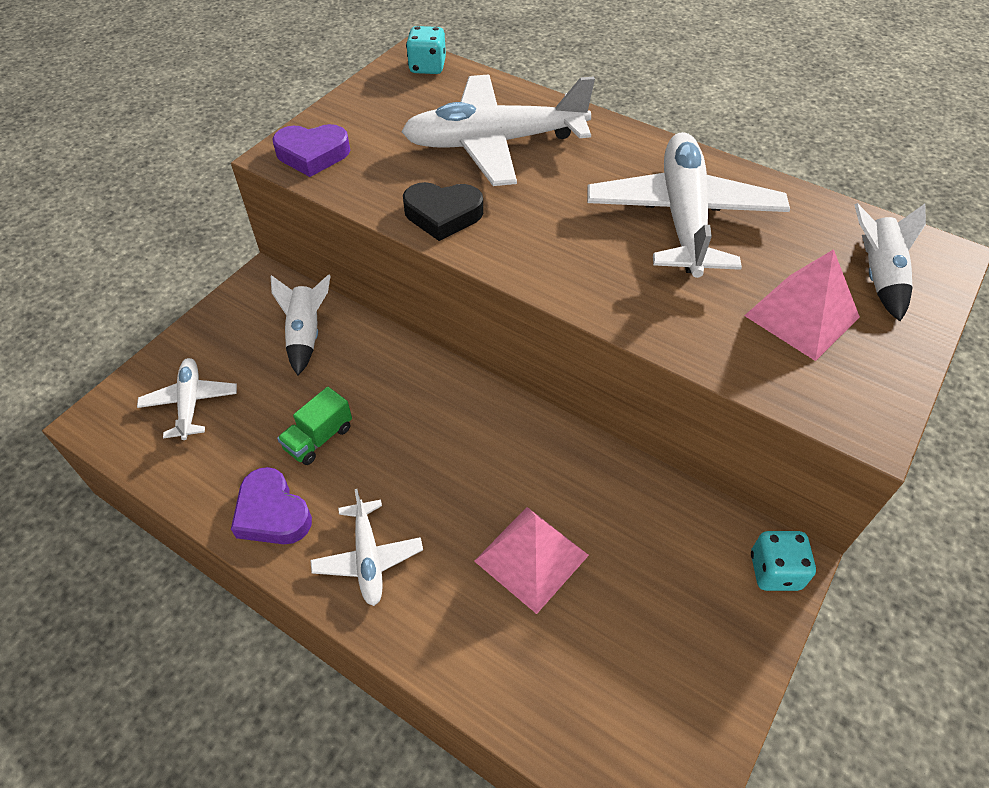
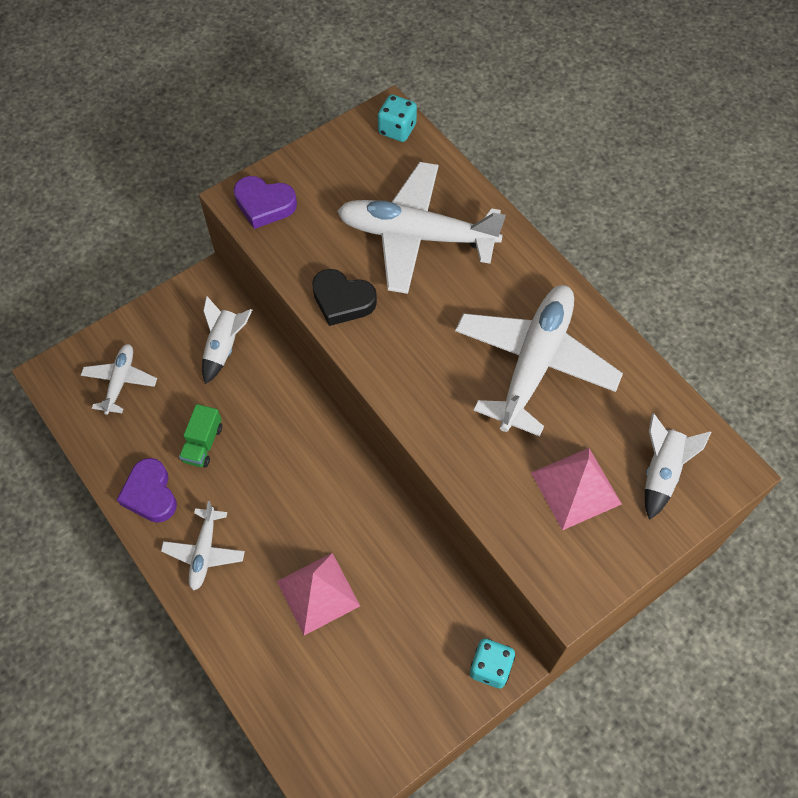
camera: 20 degrees right, 10 degrees up
(319, 438) = (203, 444): green truck -> green truck turned 45 degrees counterclockwise

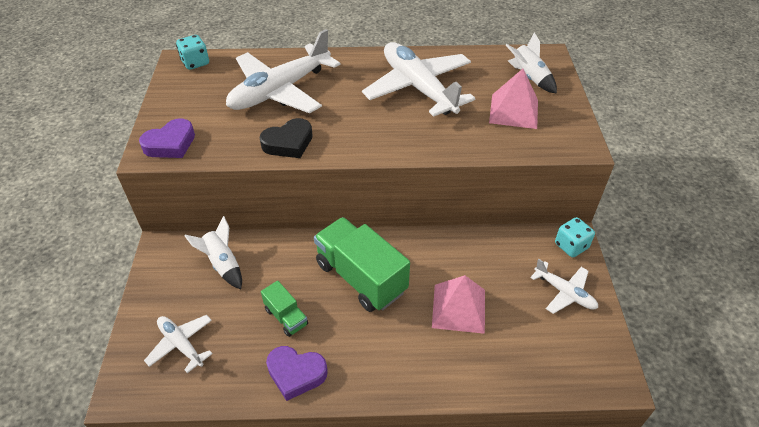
camera: 55 degrees left, 15 degrees down
(204, 552) = (374, 362): white plane -> white plane (564, 293)
(292, 477) = (361, 277): none -> green truck

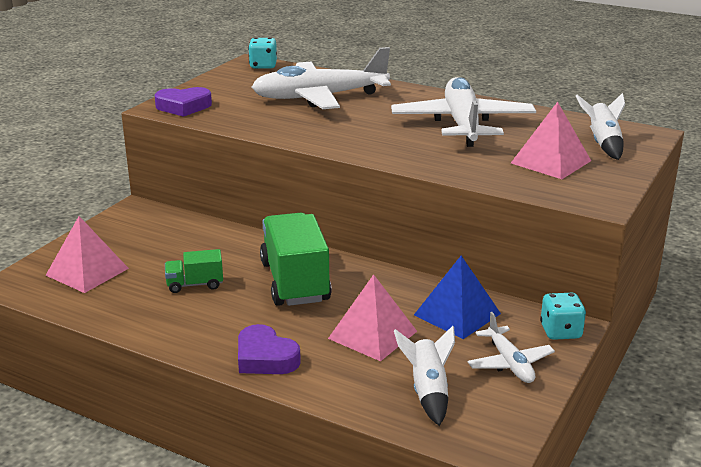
camera: 30 degrees right, 20 degrees down
(181, 344) = (87, 272): white plane -> pink pyramid
(223, 264) = (176, 234): white rocket -> white rocket (428, 391)
(286, 317) = (195, 285): green truck -> green truck turned 90 degrees clockwise
(288, 143) = (286, 129): black heart -> none
(296, 374) = (163, 323): purple heart -> purple heart (265, 357)
(497, 259) = (457, 314): none -> blue pyramid

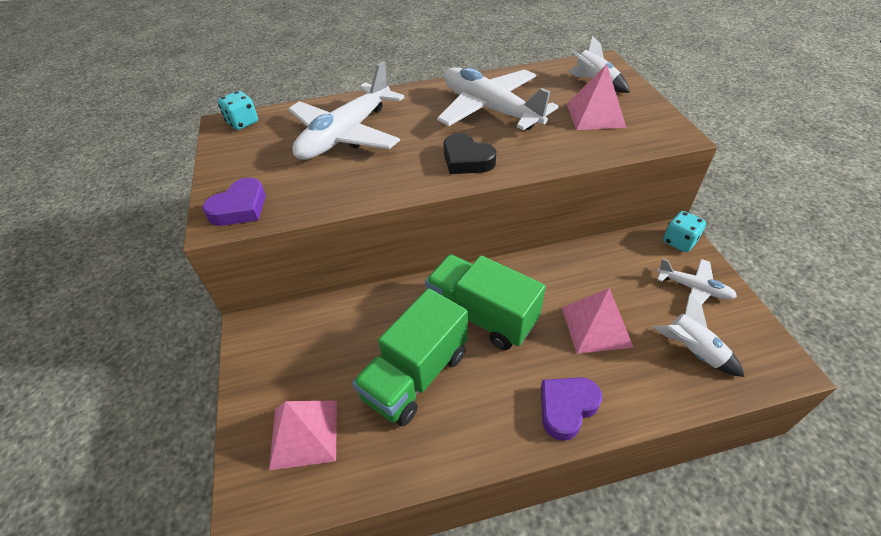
camera: 40 degrees left, 20 degrees up
(195, 285) = (416, 375): green truck -> green truck, size x2.04
(265, 357) = (566, 408): purple heart -> purple heart turned 135 degrees clockwise
(378, 143) = (466, 160): none -> black heart
(457, 314) = (613, 269): blue pyramid -> none

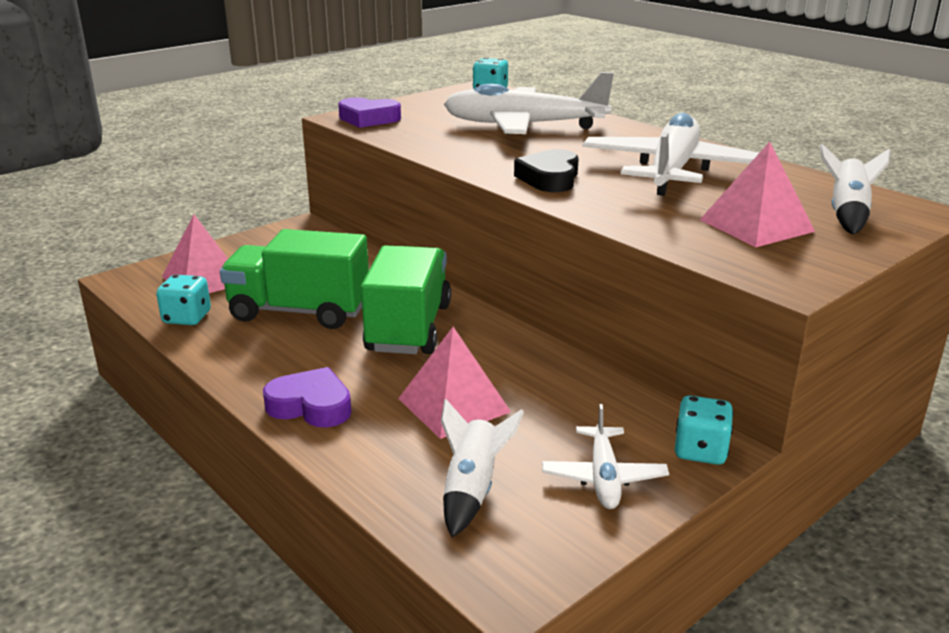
camera: 60 degrees right, 20 degrees down
(375, 465) = (187, 318): none -> turquoise dice

